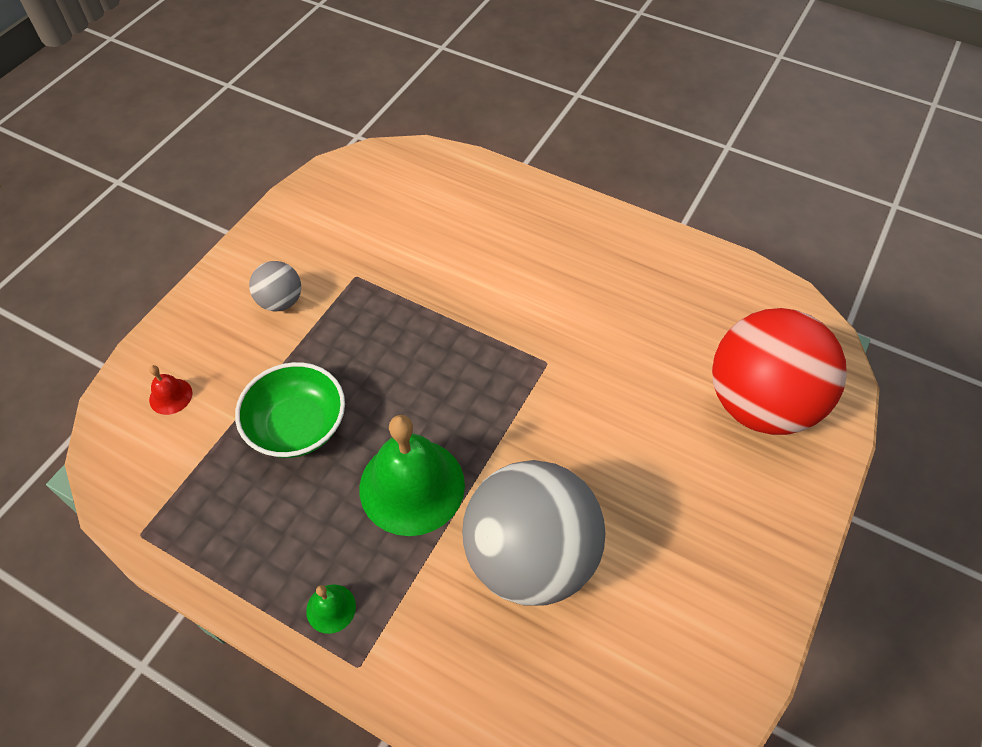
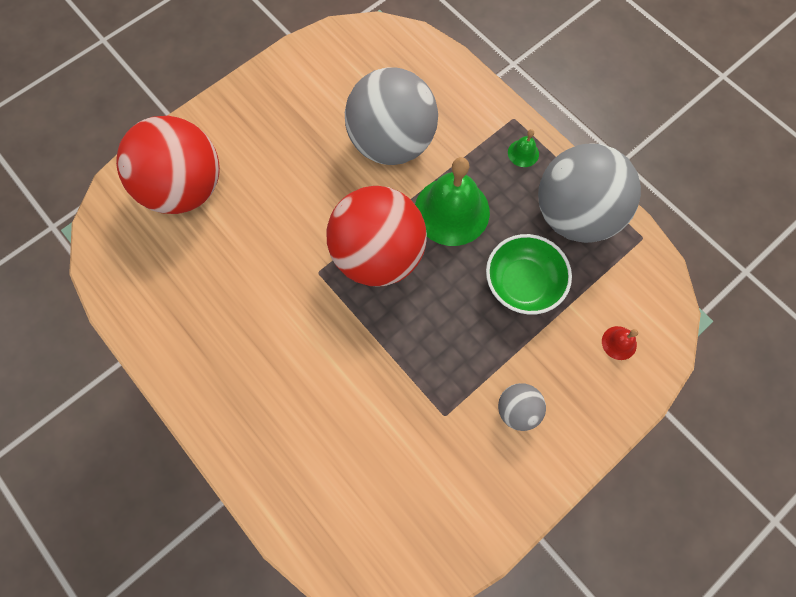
camera: 160 degrees left, 15 degrees up
(240, 536) = (574, 215): none -> grey ball
(485, 402) = (378, 255): none -> red ball

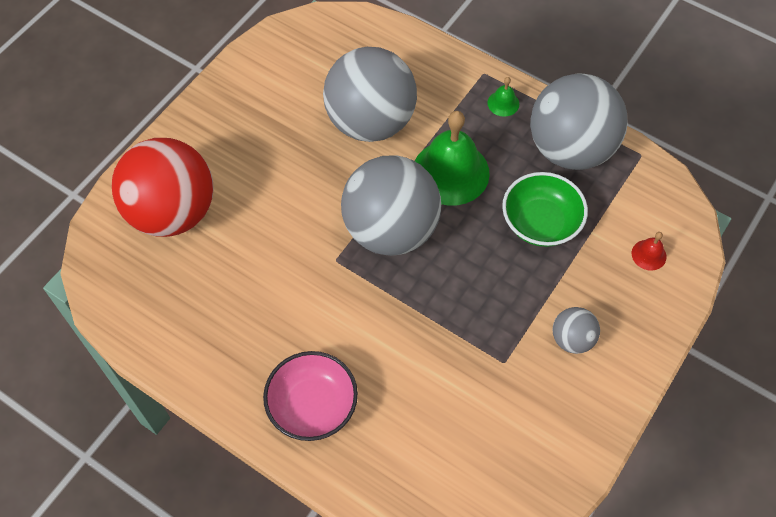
camera: 15 degrees left, 10 degrees down
(254, 410) = (312, 405): none -> pink bowl
(378, 255) = (391, 230): red ball -> grey ball

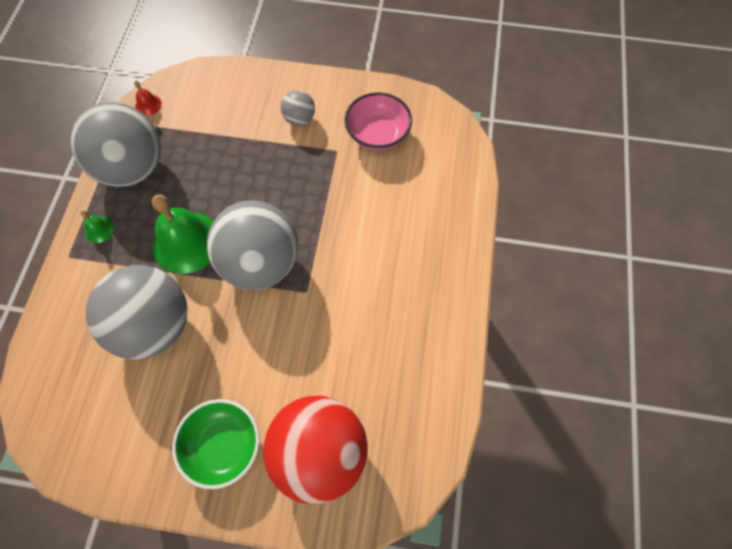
camera: 115 degrees left, 5 degrees up
(312, 405) = (431, 253): pink bowl -> pink bowl (377, 134)
(540, 222) = (211, 166): green bowl -> green bowl (223, 446)
(649, 255) = (212, 95): red bell -> red bell (148, 105)

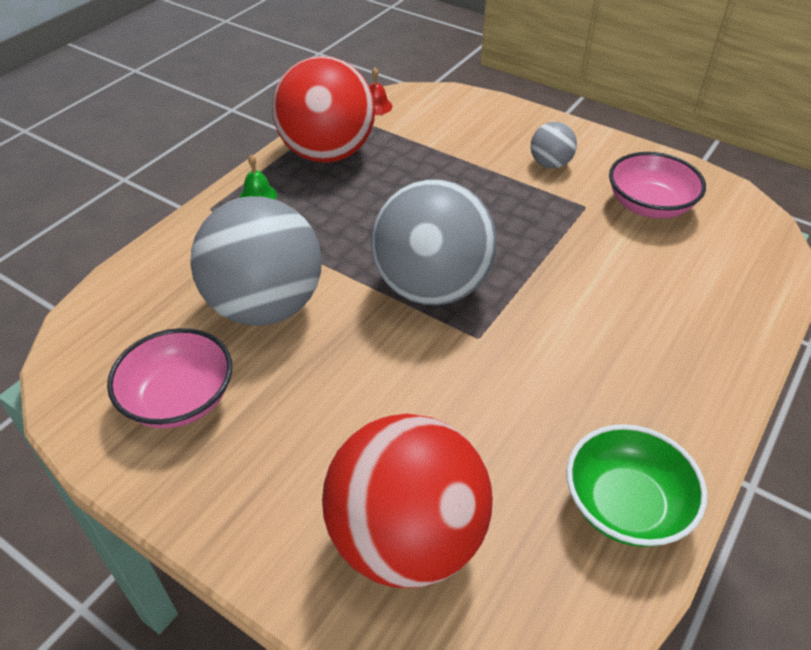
camera: 25 degrees right, 20 degrees down
(132, 168) = (327, 153): grey ball -> red ball
(133, 423) = (179, 399): none -> pink bowl
(186, 242) = (351, 237): green bell -> none
(223, 446) = (276, 471): green bowl -> green bowl (625, 505)

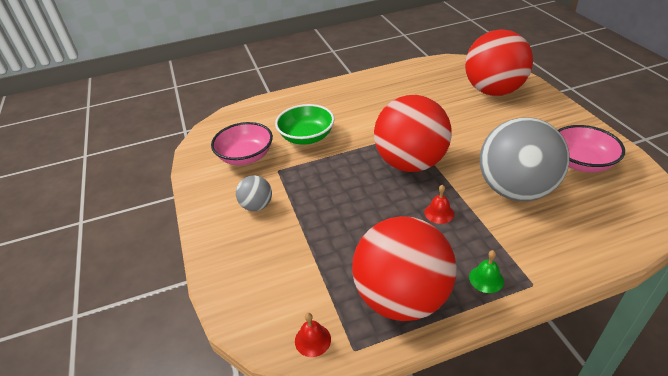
camera: 140 degrees left, 5 degrees down
(345, 237) = (439, 213): none -> red bell
(432, 287) = (410, 163): grey ball -> red ball
(625, 505) = (408, 75): green bowl -> green bowl (306, 137)

